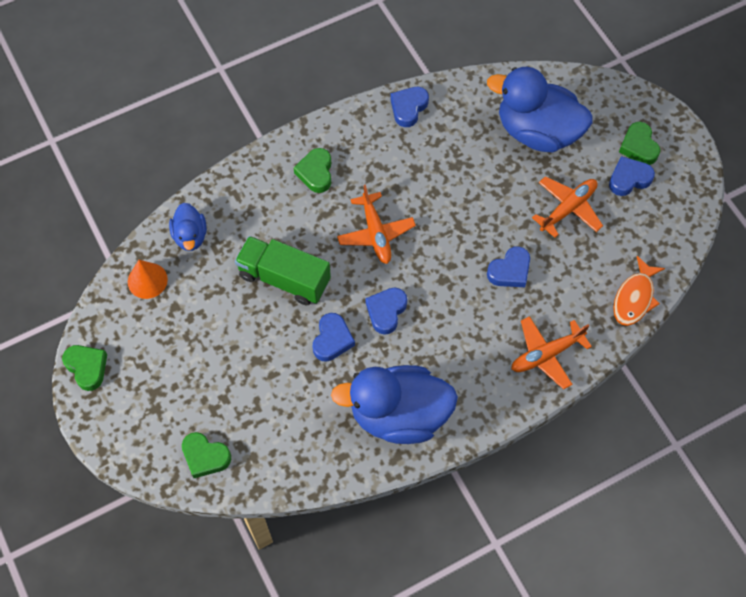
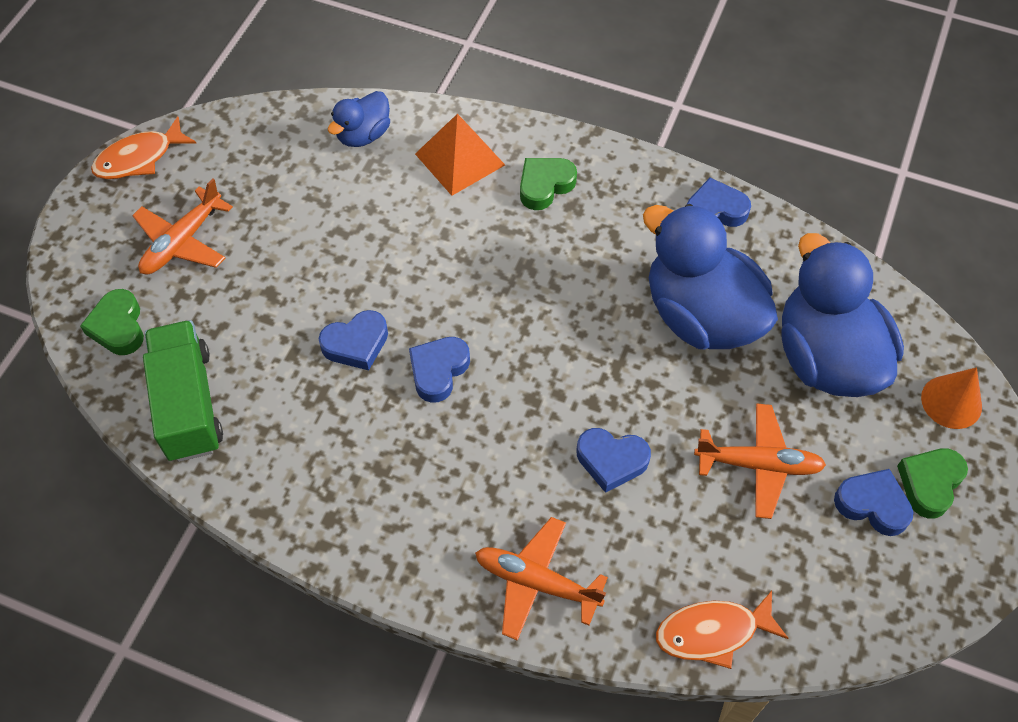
camera: 50 degrees right, 5 degrees down
(87, 367) = (139, 158): green heart -> orange fish
(147, 280) = (280, 136): orange cone -> orange cone (951, 402)
(256, 200) = (460, 159): none -> orange pyramid
(284, 278) = (390, 248): green truck -> green truck (188, 404)
(376, 233) = (526, 292): orange plane -> orange plane (182, 242)
(386, 311) = (438, 371): blue heart -> blue heart turned 45 degrees counterclockwise
(399, 415) = (318, 476): blue duck -> blue duck (701, 315)

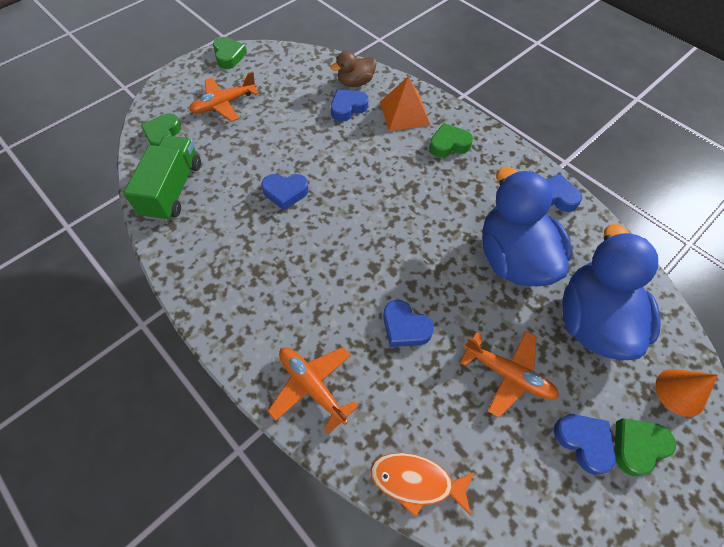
camera: 25 degrees right, 0 degrees up
(139, 158) = (229, 56): orange fish -> green heart
(363, 135) = (355, 82): blue duck -> brown duck
(438, 371) = (325, 227): blue heart -> blue heart (348, 108)

